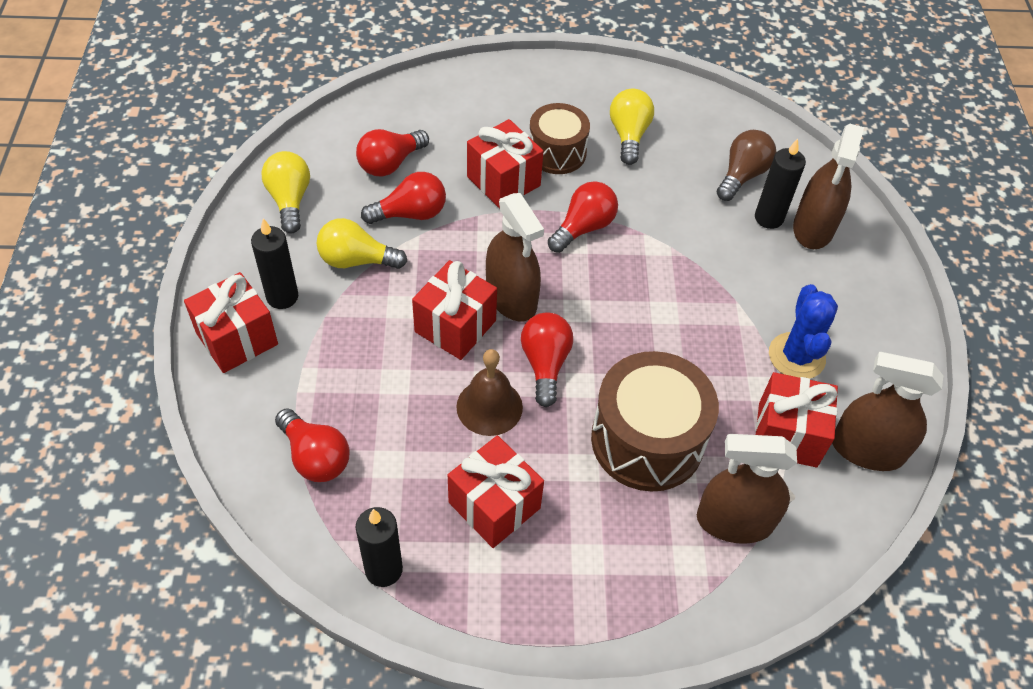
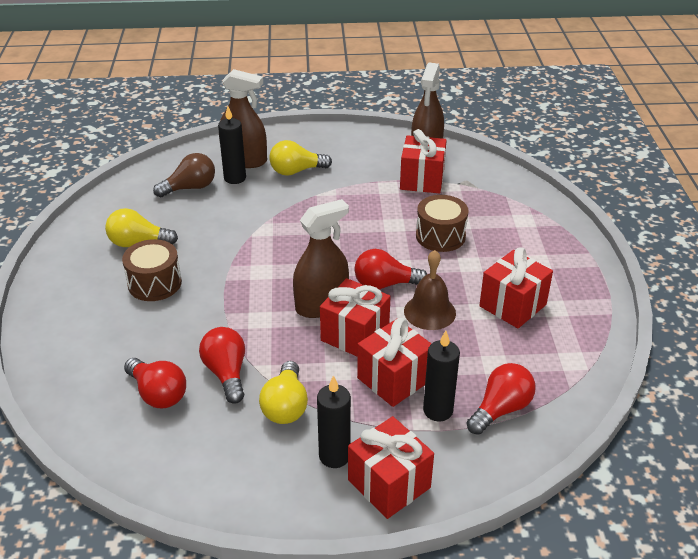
camera: 90 degrees left, 15 degrees down
(289, 200) = (205, 469): yellow light bulb -> yellow light bulb (296, 171)
(383, 569) = (583, 358): black candle -> black candle (438, 410)
(503, 181) = (188, 314): red gift -> red gift (394, 379)
(583, 227) = (244, 267): red light bulb -> none
(647, 440) = (440, 236): brown drum -> brown drum, size x0.63
(734, 521) = (491, 202): brown spray bottle -> none
(742, 175) = (190, 188): brown light bulb -> brown light bulb turned 120 degrees clockwise
(796, 356) = (359, 173): blue cactus -> none

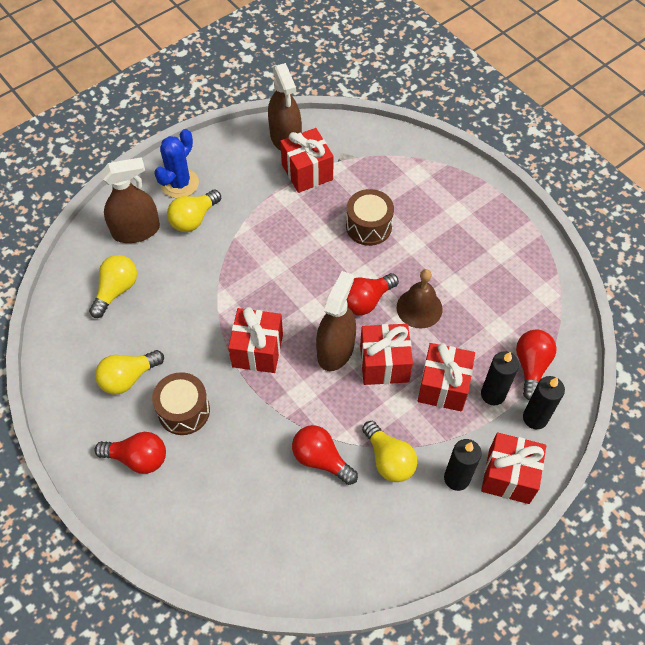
camera: 35 degrees left, 20 degrees up
(158, 394) = (287, 511): red light bulb -> red light bulb (138, 458)
(190, 188) = (116, 290): brown light bulb -> yellow light bulb
(235, 178) = (146, 257): black candle -> black candle (535, 418)
(309, 146) = (179, 183): none -> blue cactus
(512, 305) = (471, 266): red gift -> red gift (257, 350)

